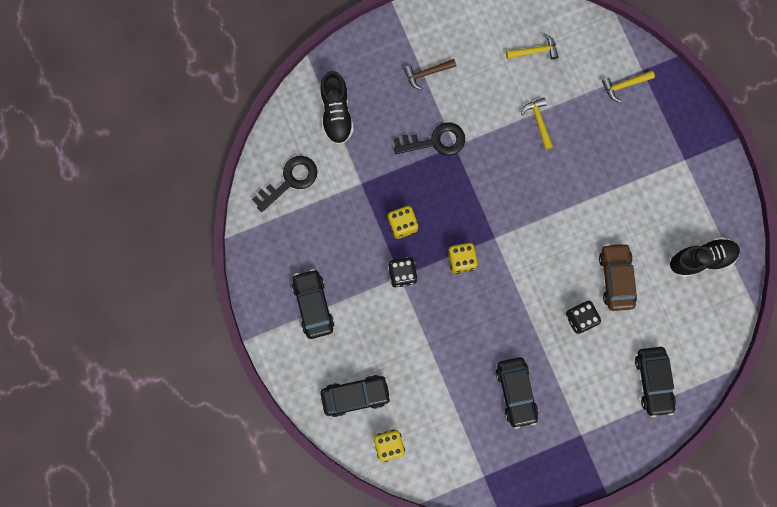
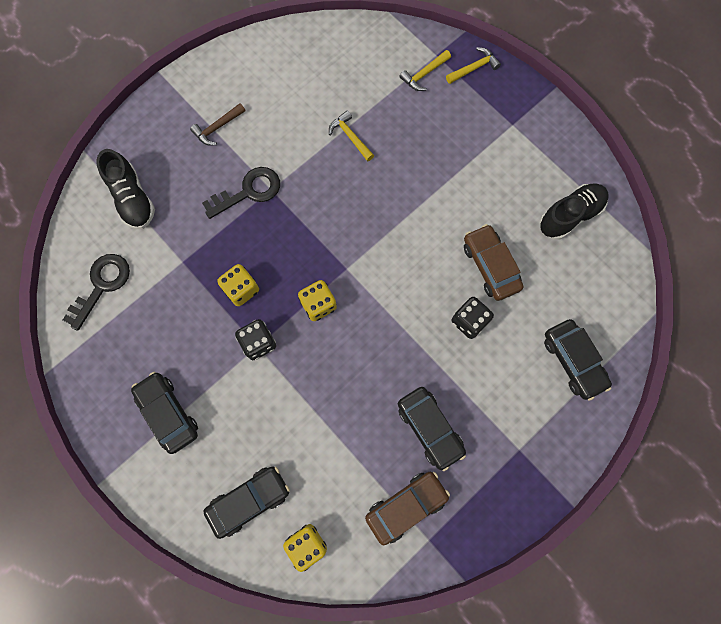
camera: 20 degrees left, 5 degrees down
(475, 444) = (406, 506): none -> brown car
(535, 51) = (322, 71): yellow hammer -> yellow hammer (474, 68)

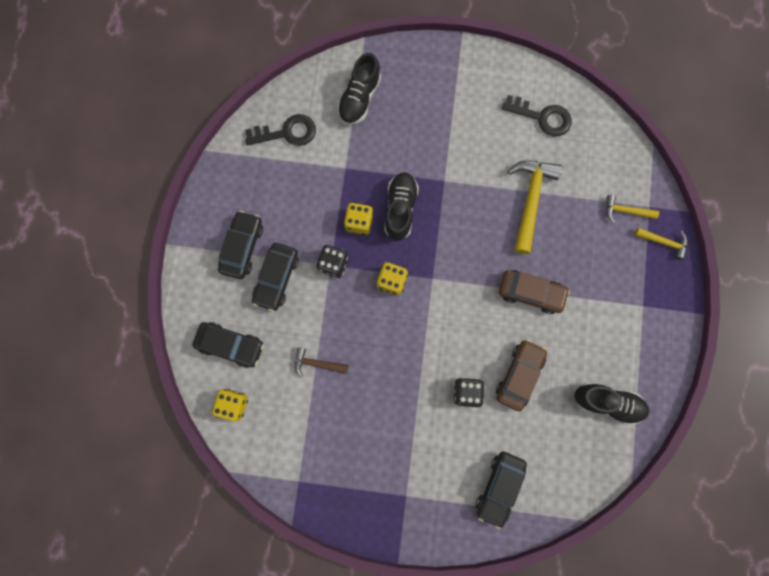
camera: 50 degrees right, 5 degrees up
(217, 128) = (456, 107): brown hammer -> brown hammer (317, 363)
(248, 192) = (429, 167): black key -> black key (542, 117)
(262, 245) = (400, 209): none -> black shoe
(350, 137) = (530, 200): yellow hammer -> yellow hammer, size x1.86
(406, 506) = (307, 449): brown car -> brown car (530, 293)
(430, 428) = (370, 424): black car -> black car (277, 278)

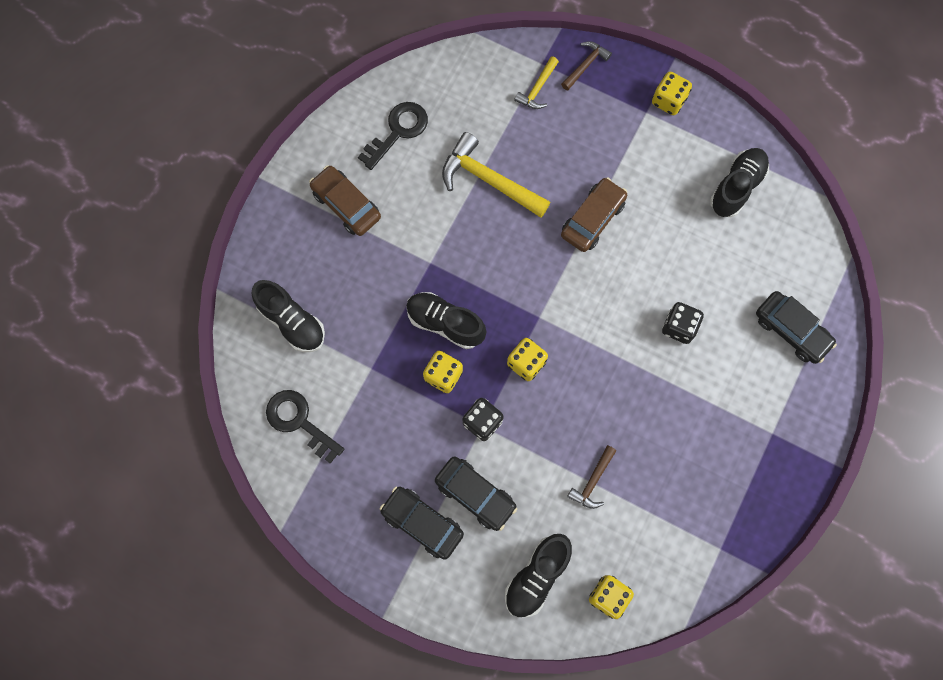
camera: 70 degrees left, 5 degrees down
(231, 345) = (536, 576): black car -> black shoe
(287, 133) = (299, 422): black key -> black key turned 60 degrees counterclockwise
(519, 375) = (678, 265): brown car -> brown car (346, 205)
(661, 321) = (668, 101): none -> yellow dice
(663, 242) = (585, 65): yellow hammer -> brown hammer

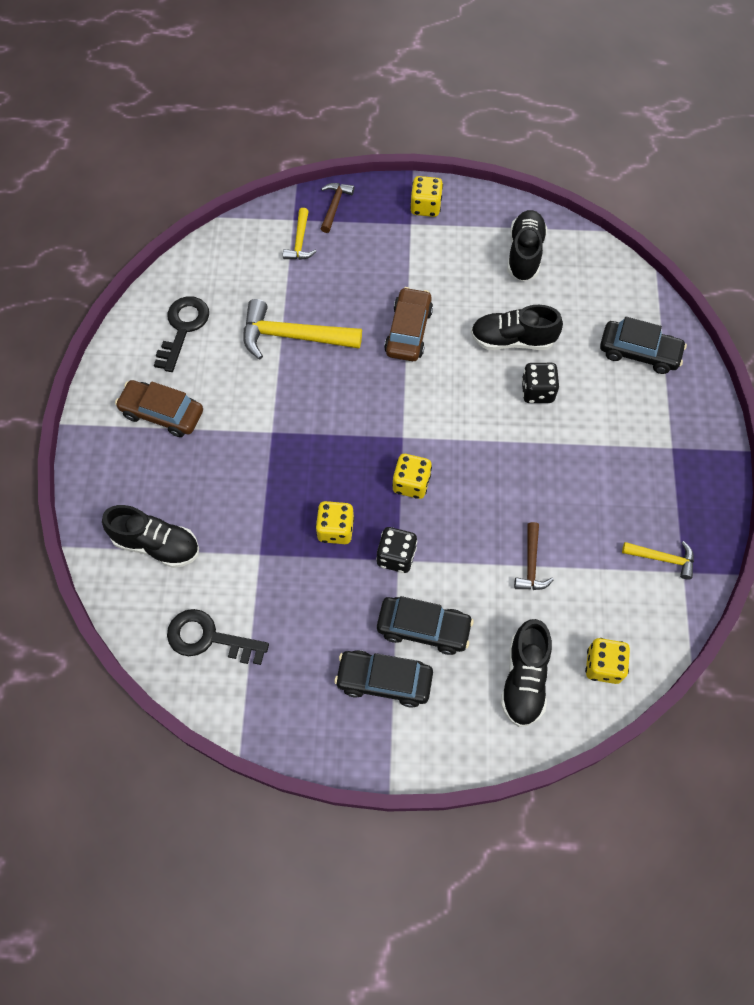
camera: 25 degrees left, 10 degrees down
(445, 323) = (313, 481): black shoe -> black shoe (512, 340)
(709, 529) = (663, 559): none -> yellow hammer

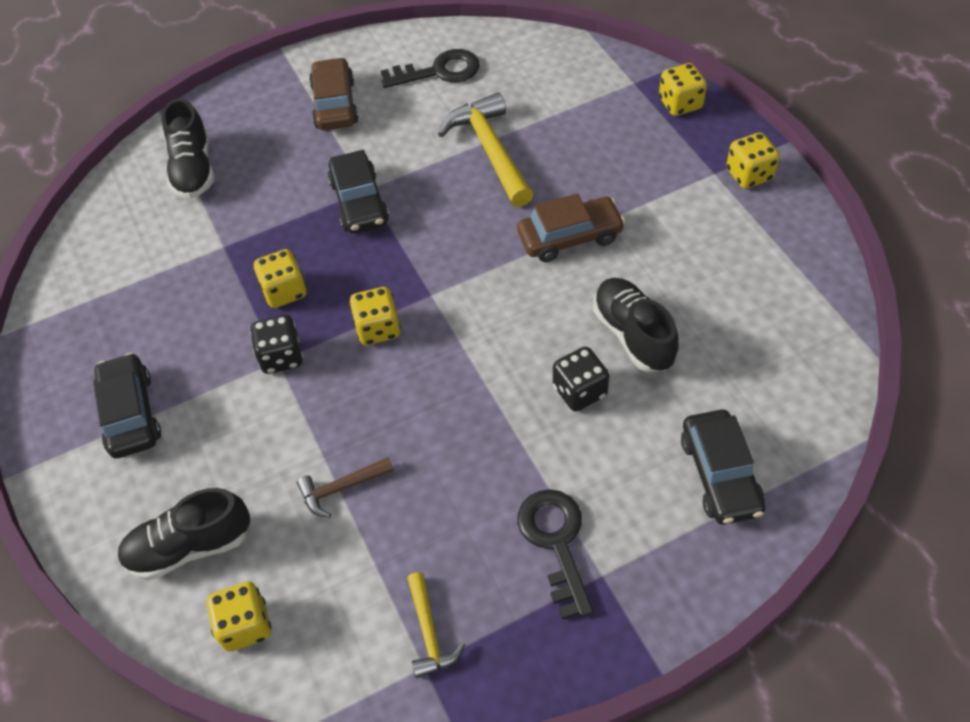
camera: 65 degrees right, 10 degrees down
(209, 638) = (115, 253): black key -> black key (556, 542)
(300, 242) = (610, 100): yellow hammer -> none
(334, 206) = (680, 104): brown hammer -> yellow dice
(423, 628) = (208, 421): black car -> black car (359, 202)
(524, 254) = (766, 291): black shoe -> none

